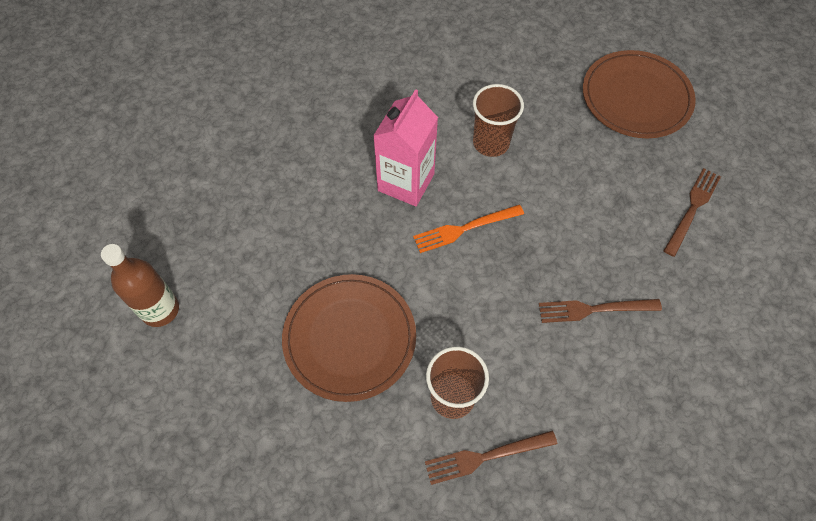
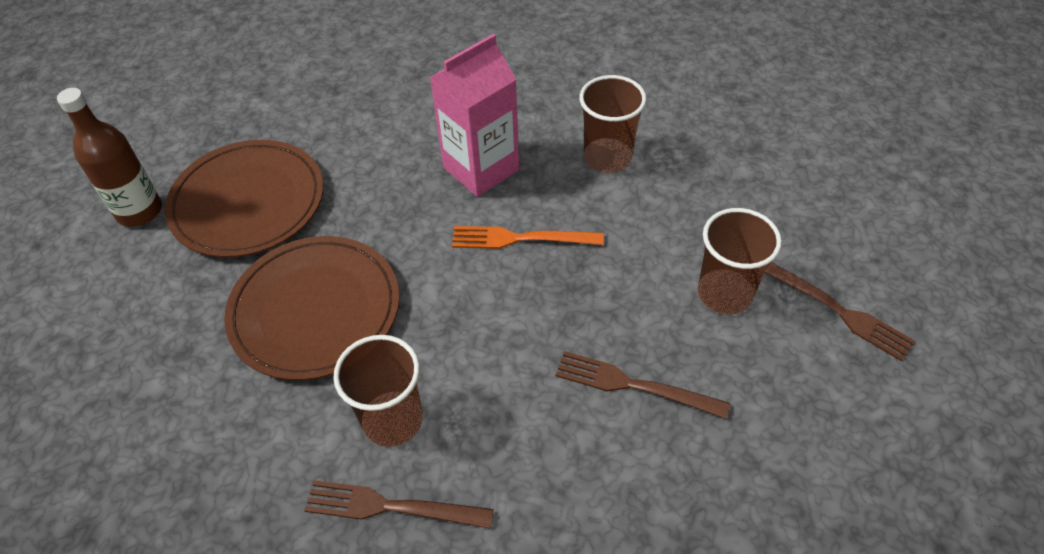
camera: 25 degrees right, 10 degrees down
(618, 222) = (724, 293): none -> brown cup
(636, 97) = (826, 161): brown plate -> brown plate (248, 202)
(692, 208) = (838, 311): brown fork -> brown fork turned 75 degrees clockwise

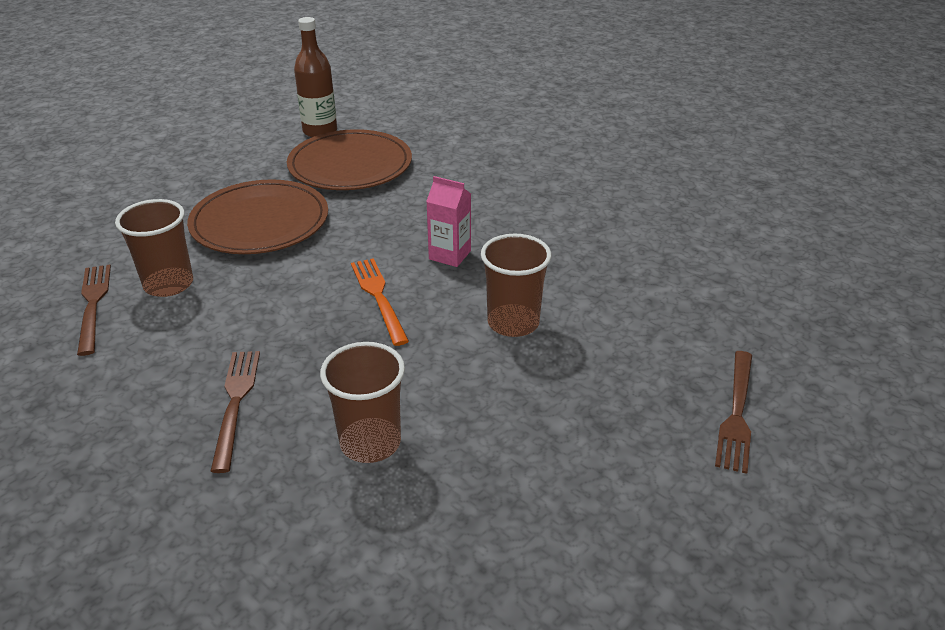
camera: 65 degrees right, 15 degrees down
(481, 169) = (450, 255): pink carton -> pink carton, size x0.60
(838, 311) = (384, 542): brown fork -> brown fork (736, 414)

